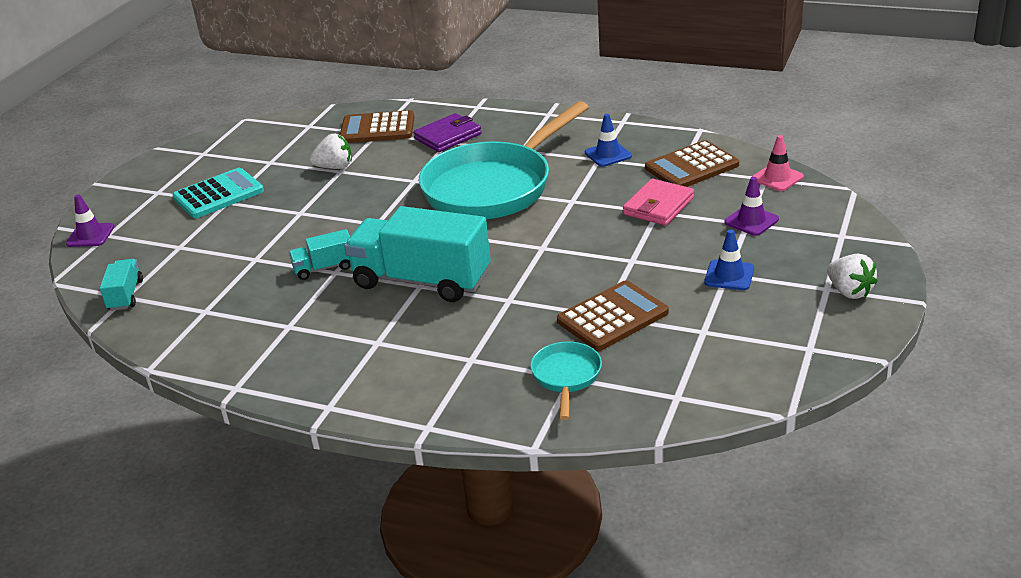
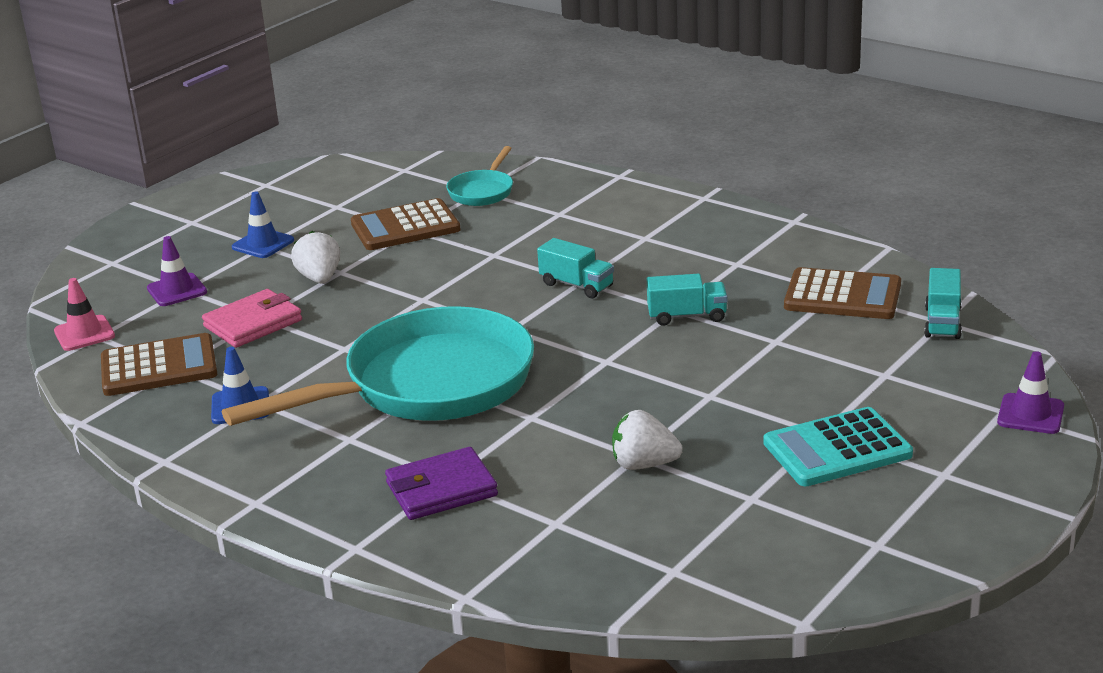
camera: 165 degrees left, 5 degrees down
(377, 129) = (550, 533): brown calculator -> brown calculator (842, 296)
(421, 281) = (577, 285): turquoise truck -> turquoise truck, size x0.47
(849, 291) = (177, 216): white strawberry -> white strawberry (319, 278)

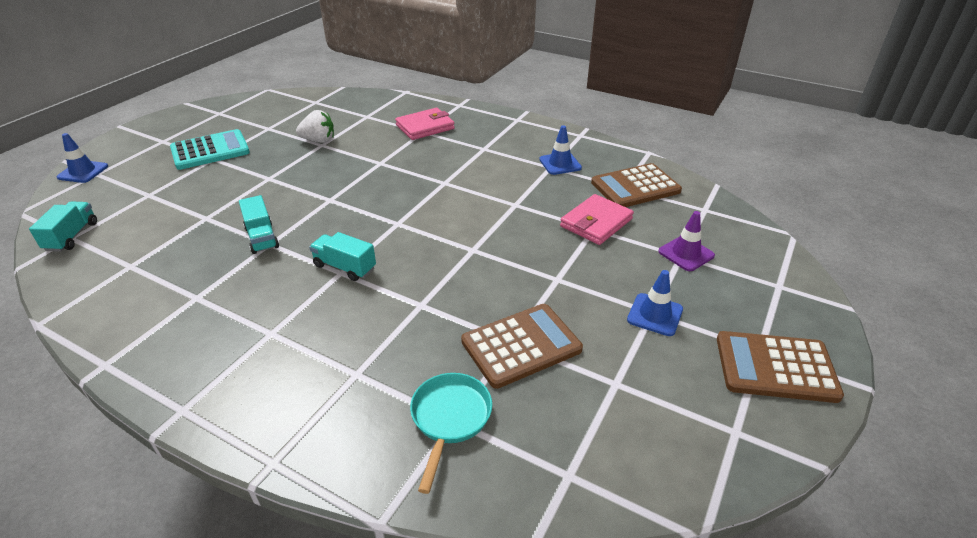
camera: 170 degrees right, 10 degrees up
(84, 334) = (717, 211): pink traffic cone -> none
(319, 278) = (571, 270): white strawberry -> none
(427, 385) = (448, 179): turquoise pan -> none
(441, 489) = (425, 127): purple wallet -> pink wallet
(687, 316) = (262, 237): turquoise truck -> turquoise truck turned 105 degrees counterclockwise
(842, 296) = (128, 260): brown calculator -> brown calculator (775, 367)
(1030, 414) = (83, 172): purple traffic cone -> blue traffic cone

